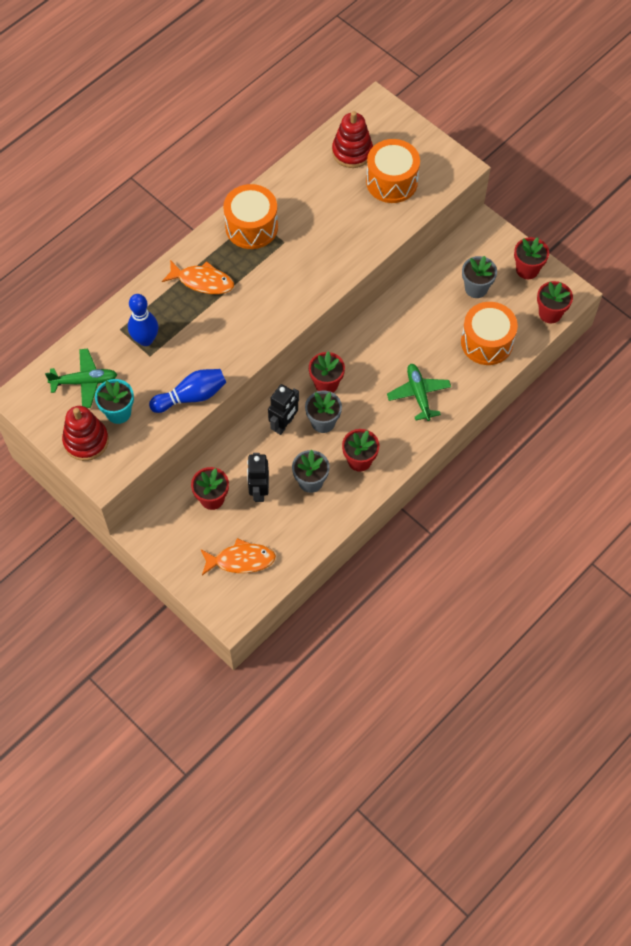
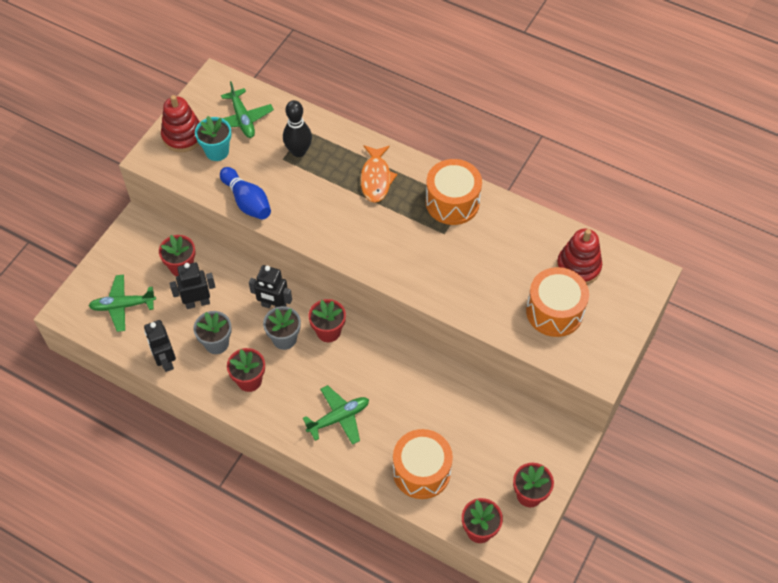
camera: 75 degrees right, 5 degrees down
(145, 340) = (298, 151): blue bowling pin -> black bowling pin
(241, 560) = (123, 306): orange fish -> green plane
(316, 530) = (165, 360): none -> black robot
(476, 288) = (486, 446): grey flower pot -> none

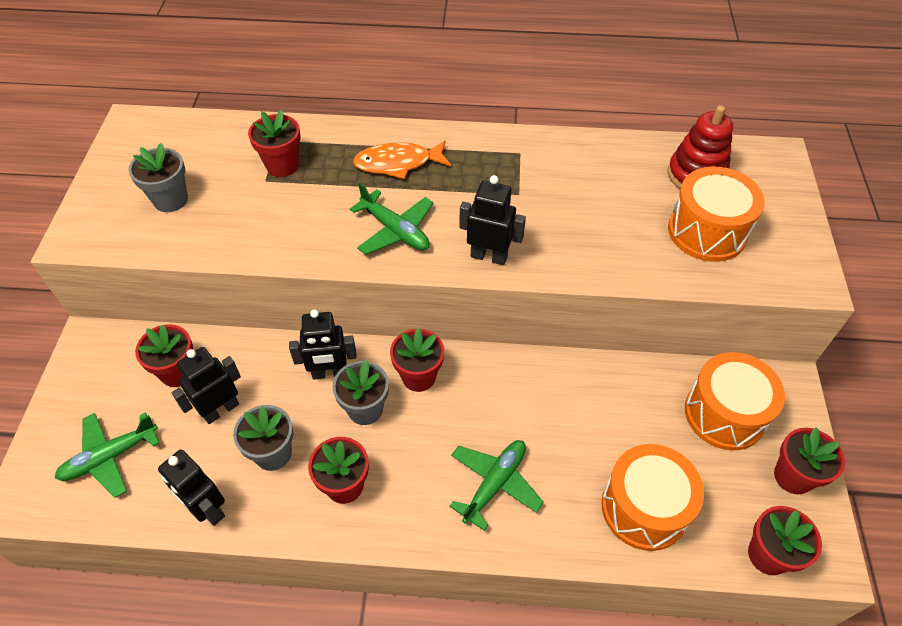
camera: 25 degrees left, 5 degrees down
(183, 136) = (113, 197): red stacking toy -> none
(217, 151) = (170, 200): turquoise flower pot -> grey flower pot
(242, 119) = (189, 154): green plane -> green plane (395, 230)
(247, 201) = (241, 244): blue bowling pin -> none
(298, 151) = (282, 165): black bowling pin -> red flower pot
(376, 178) = (398, 163): orange fish -> orange fish turned 105 degrees clockwise
(397, 271) = (489, 256): none -> black robot
(452, 202) = (506, 158): orange drum -> orange drum (724, 414)

